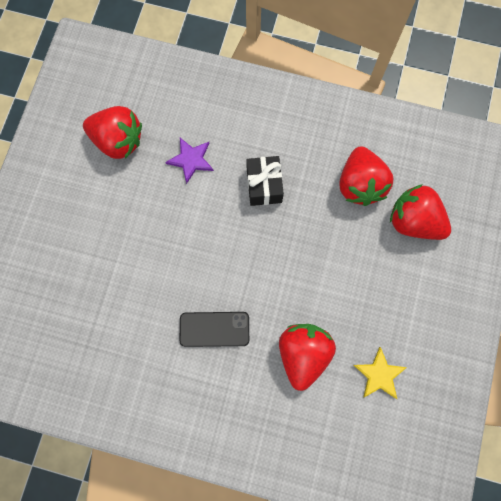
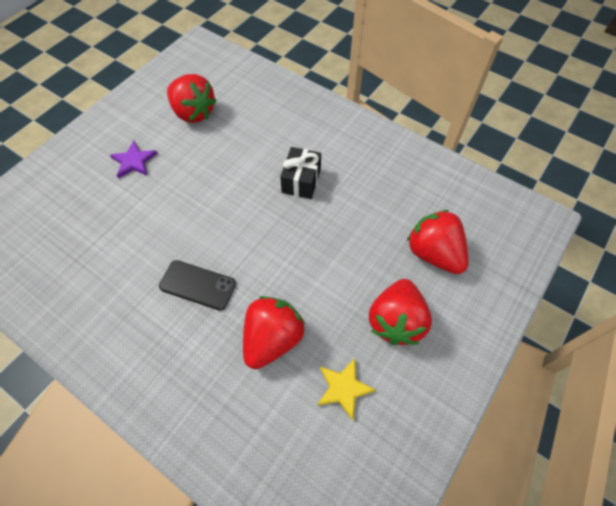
camera: 20 degrees right, 15 degrees down
(191, 160) = (246, 143): purple star -> purple star (134, 161)
(360, 184) = (391, 206): red strawberry -> red strawberry (396, 321)

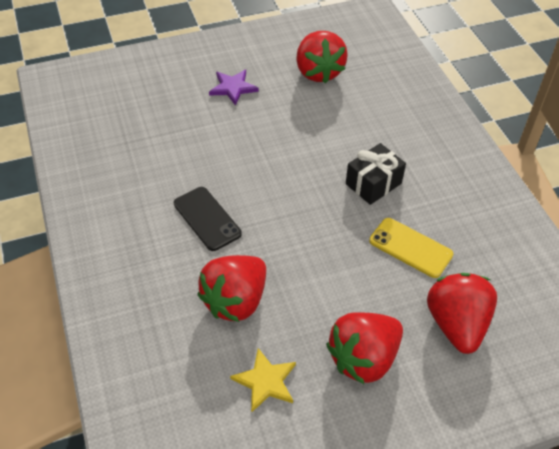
camera: 35 degrees right, 10 degrees down
(272, 339) = (235, 301): red strawberry -> red strawberry turned 150 degrees clockwise
(363, 215) = (410, 248): none -> yellow phone

